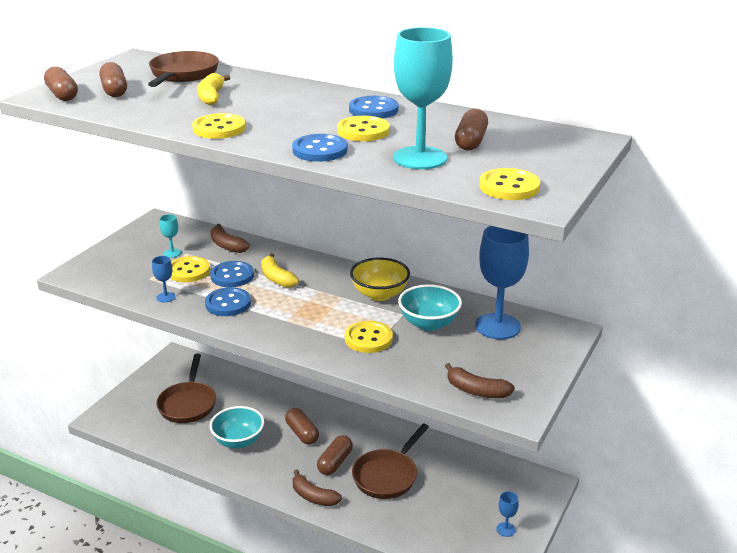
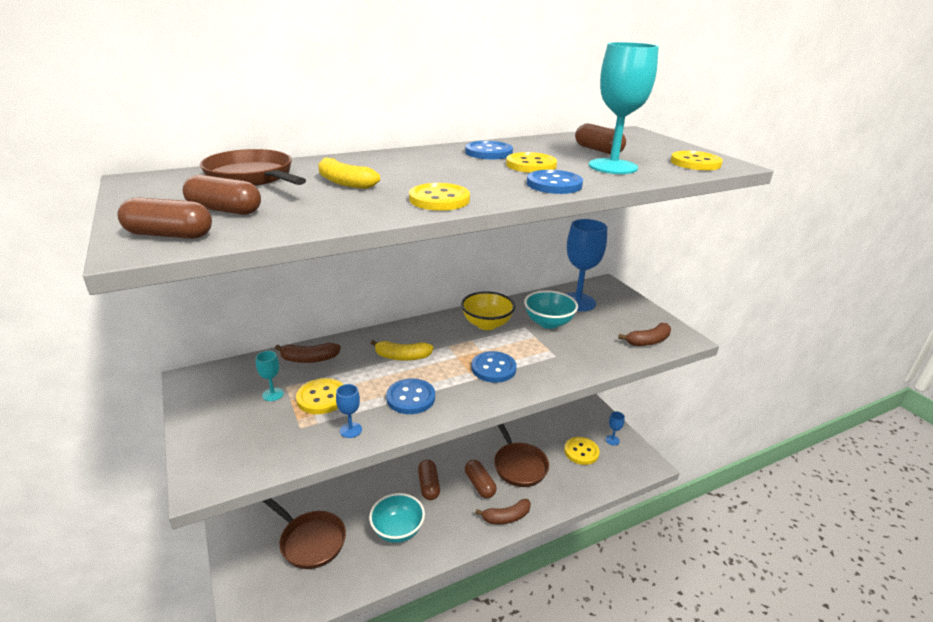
camera: 55 degrees left, 0 degrees up
(232, 276) = (366, 377): blue button -> blue button (493, 368)
(302, 433) = (429, 486): brown capsule -> brown capsule turned 75 degrees clockwise
(368, 339) = (543, 354): yellow button -> yellow button (581, 452)

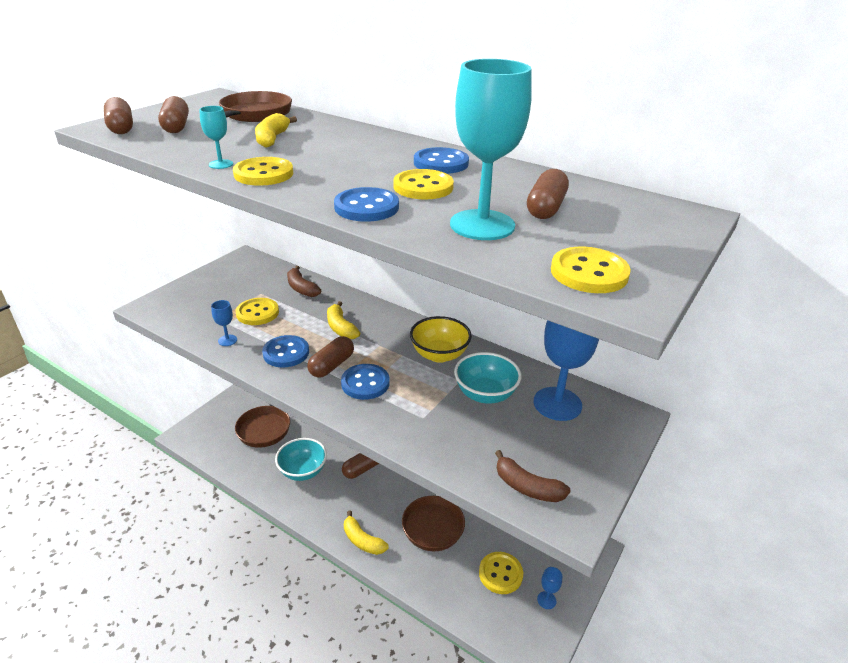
camera: 60 degrees right, 5 degrees up
(273, 394) = (248, 292): turquoise goblet -> turquoise goblet (221, 164)
(479, 485) = (389, 503): brown capsule -> brown capsule (331, 365)
(506, 517) = (362, 540): brown banana -> yellow banana

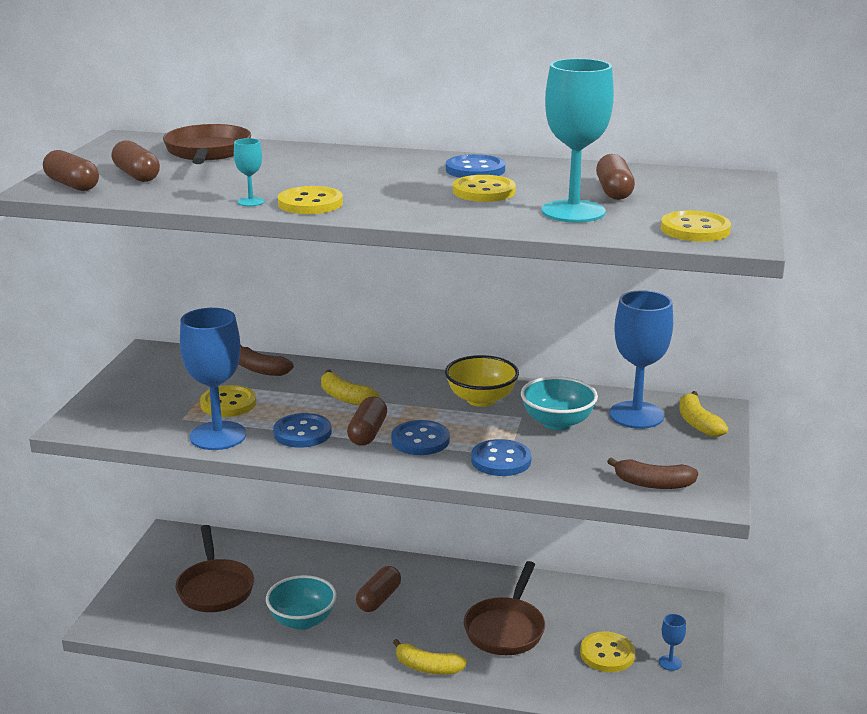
camera: 20 degrees left, 10 degrees down
(227, 340) = (218, 436): blue goblet -> blue goblet, size x2.31
(272, 139) = (268, 172): yellow banana -> yellow banana (698, 423)
(366, 207) = (452, 214): blue button -> blue button (501, 460)

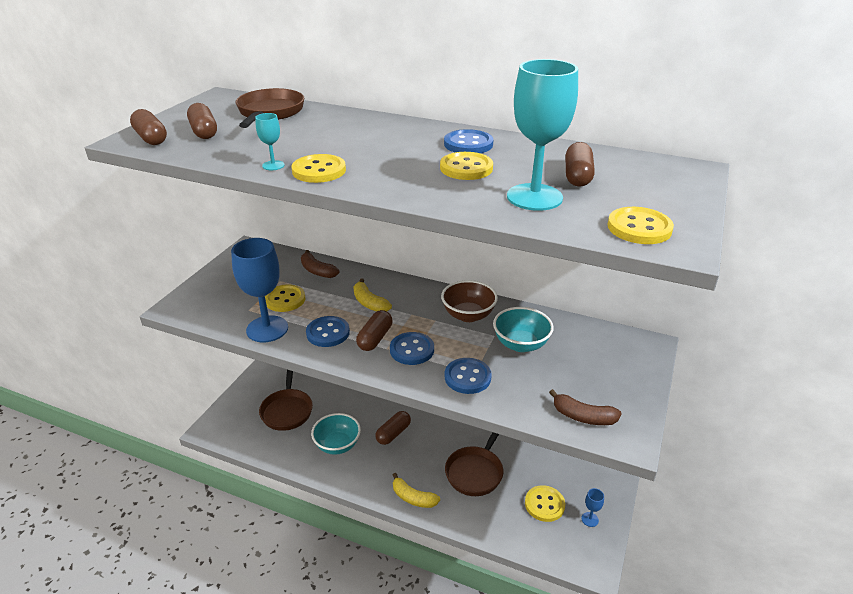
camera: 10 degrees right, 10 degrees up
(481, 400) = (468, 315): yellow bowl -> brown bowl
(636, 415) = (584, 343): blue goblet -> none
(698, 423) = (632, 357): yellow banana -> none

